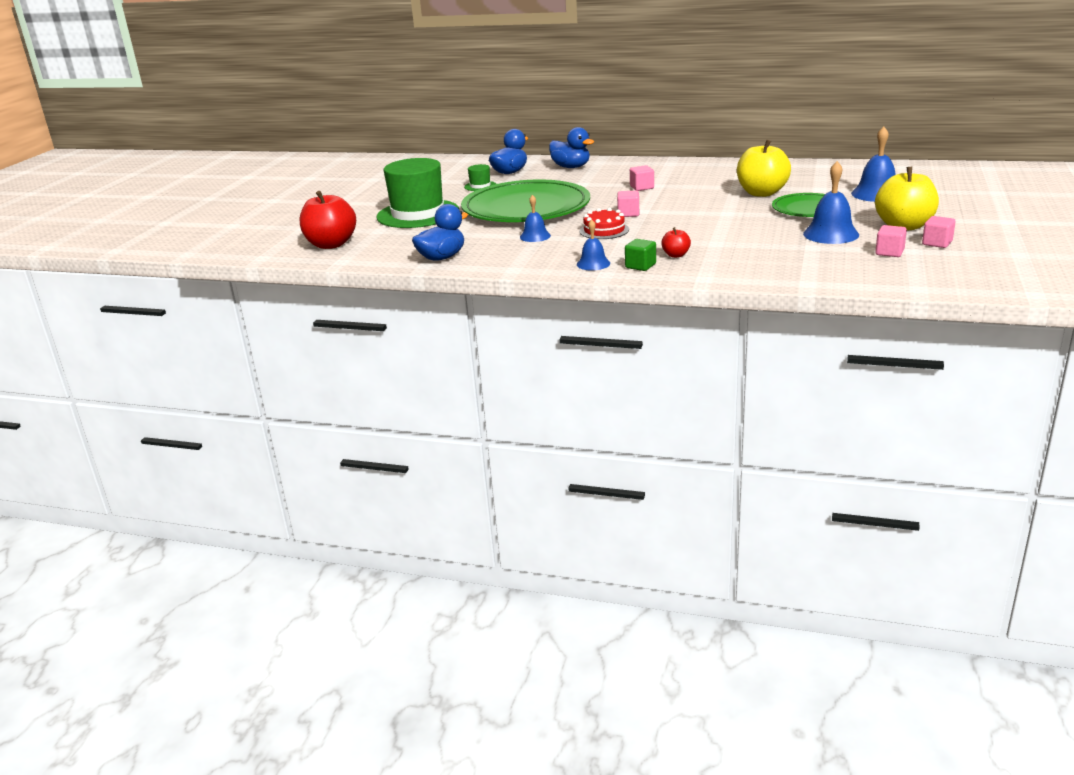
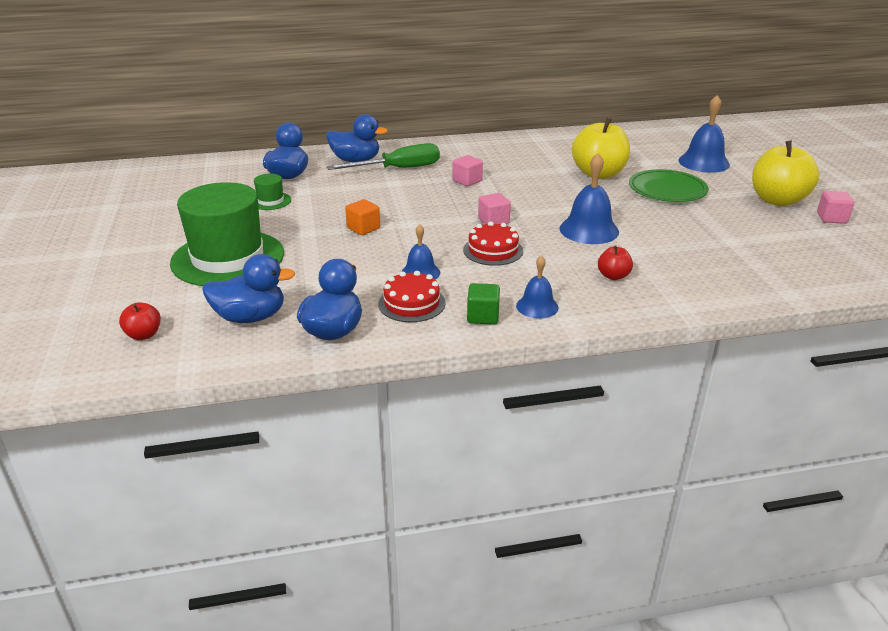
camera: 30 degrees left, 5 degrees up
(331, 244) = (144, 335): red apple -> red apple, size x0.47
(399, 244) = (250, 317): none -> blue duck
(508, 251) = (411, 303): none -> red cake
(526, 208) = (363, 228): green plate -> orange cube
(597, 175) = (398, 169): none -> green screwdriver
(640, 266) = (594, 300): green cube -> green cube (483, 316)
(831, 234) = (727, 220): blue bell -> blue bell (589, 230)
(889, 252) = (808, 237): pink cube -> none

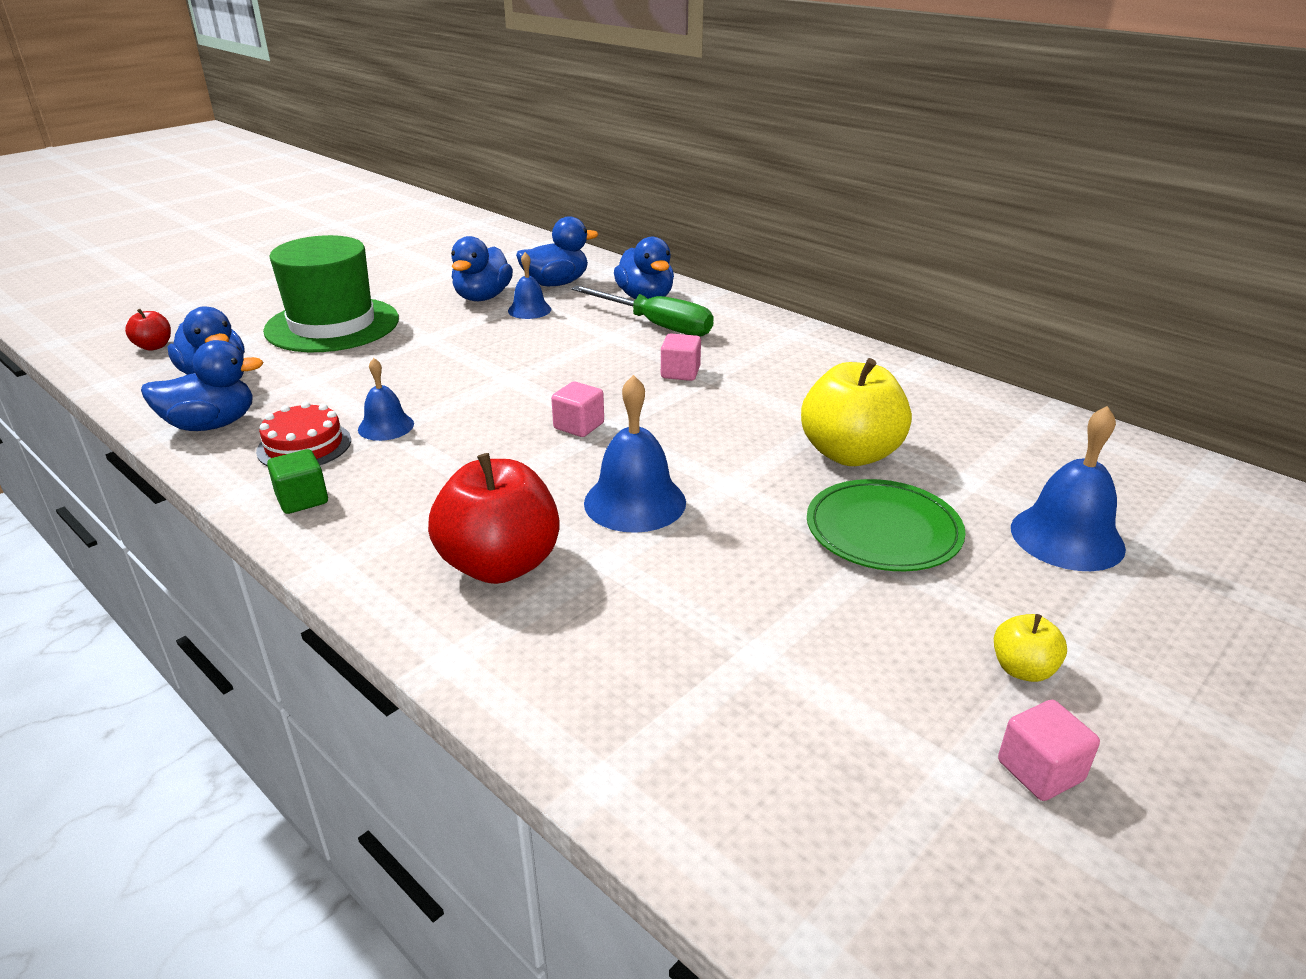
camera: 55 degrees right, 0 degrees up
(270, 201) = (482, 297): green hat -> blue duck
(363, 228) = (468, 360): orange cube -> none
(493, 250) = (491, 451): red cake -> none
(537, 306) = (357, 529): blue bell -> blue bell (529, 310)
(613, 276) = (500, 565): red apple -> red apple, size x2.12
(777, 200) = (1022, 669): yellow apple -> yellow apple, size x0.47

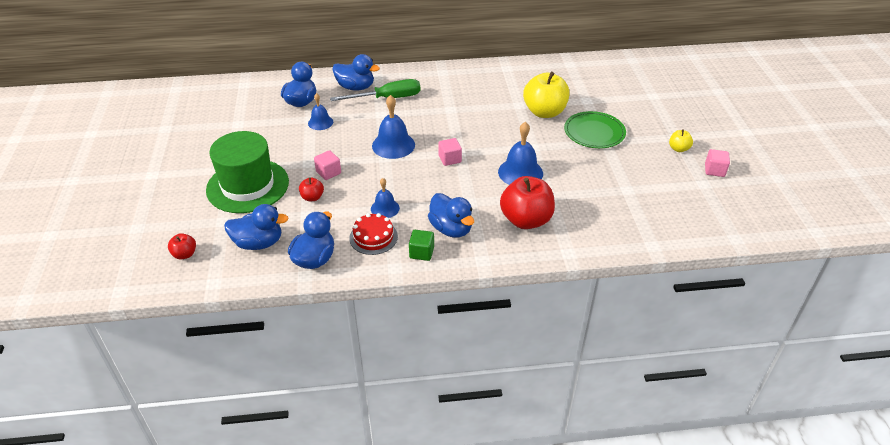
camera: 50 degrees left, 10 degrees up
(353, 369) = (312, 197): none -> red apple
(482, 297) = (284, 129): blue duck -> blue duck (451, 229)
(680, 373) = (438, 114): pink cube -> pink cube (328, 172)
(1067, 537) = (633, 103): blue bell -> blue bell (393, 145)

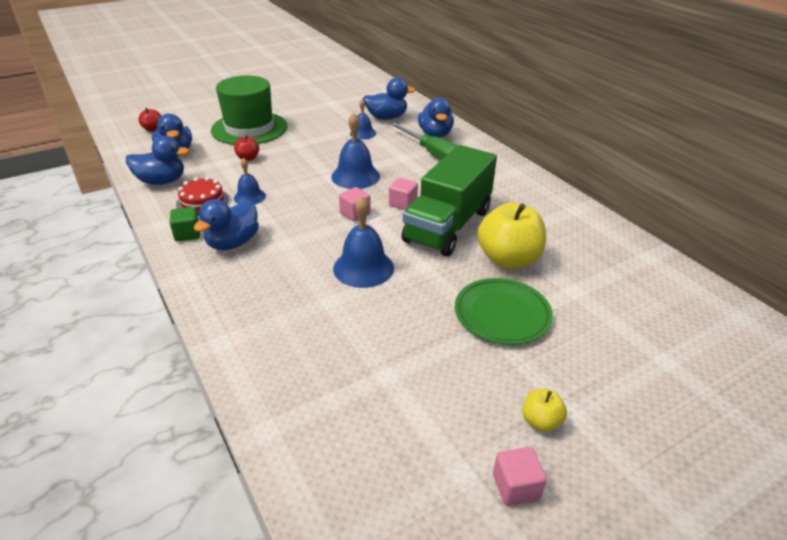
camera: 65 degrees right, 5 degrees down
(328, 172) = (289, 156): pink cube -> pink cube (403, 203)
(492, 123) = (448, 225): none -> green truck
(526, 220) = (271, 292): red apple -> none

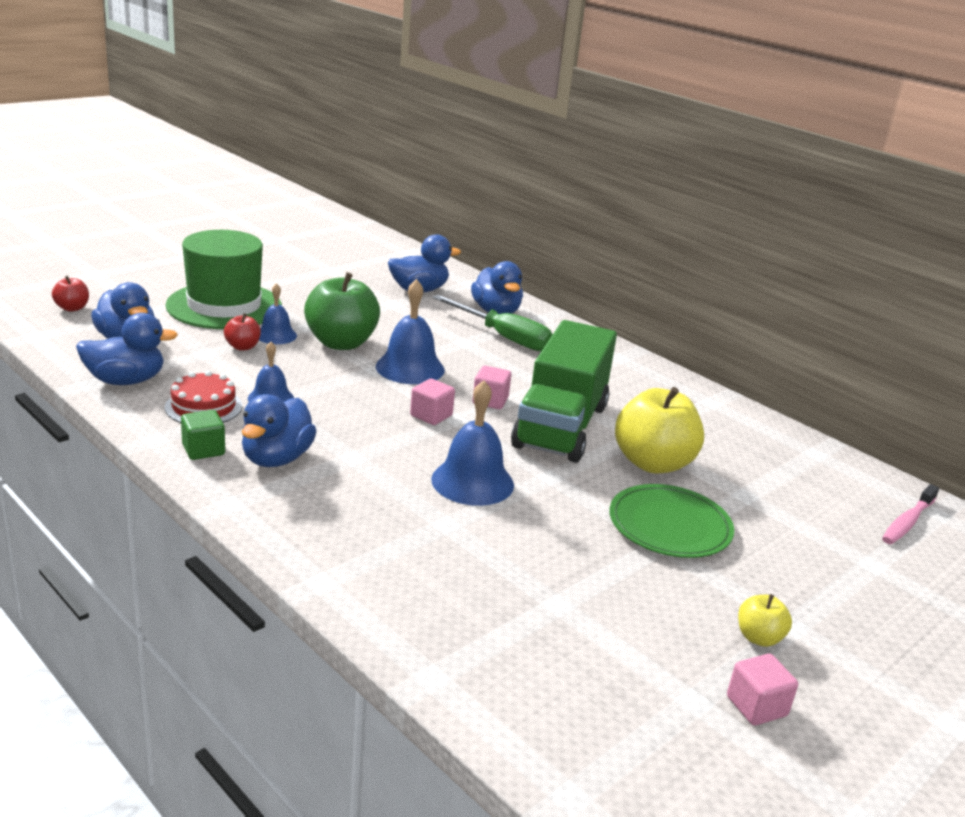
camera: 15 degrees left, 10 degrees down
(315, 156) = (341, 343): none -> green apple
(362, 133) = (394, 311): blue bell -> blue bell (276, 335)
(709, 323) = (907, 522): none -> pink toothbrush

